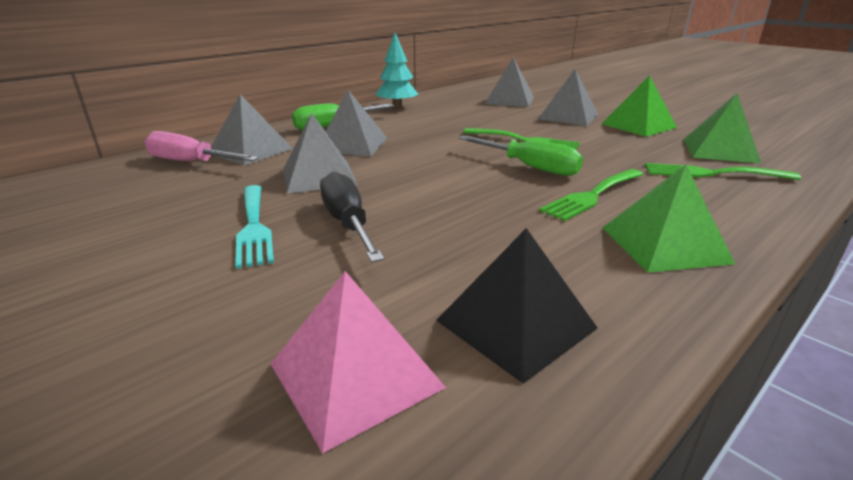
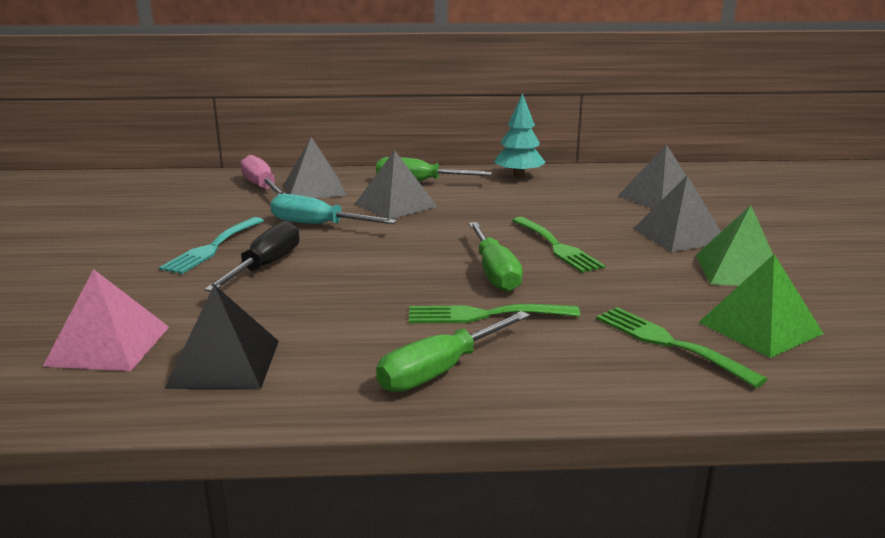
camera: 40 degrees right, 5 degrees down
(319, 176) = (317, 225): grey pyramid -> turquoise screwdriver
(664, 244) = (439, 371): green pyramid -> green screwdriver

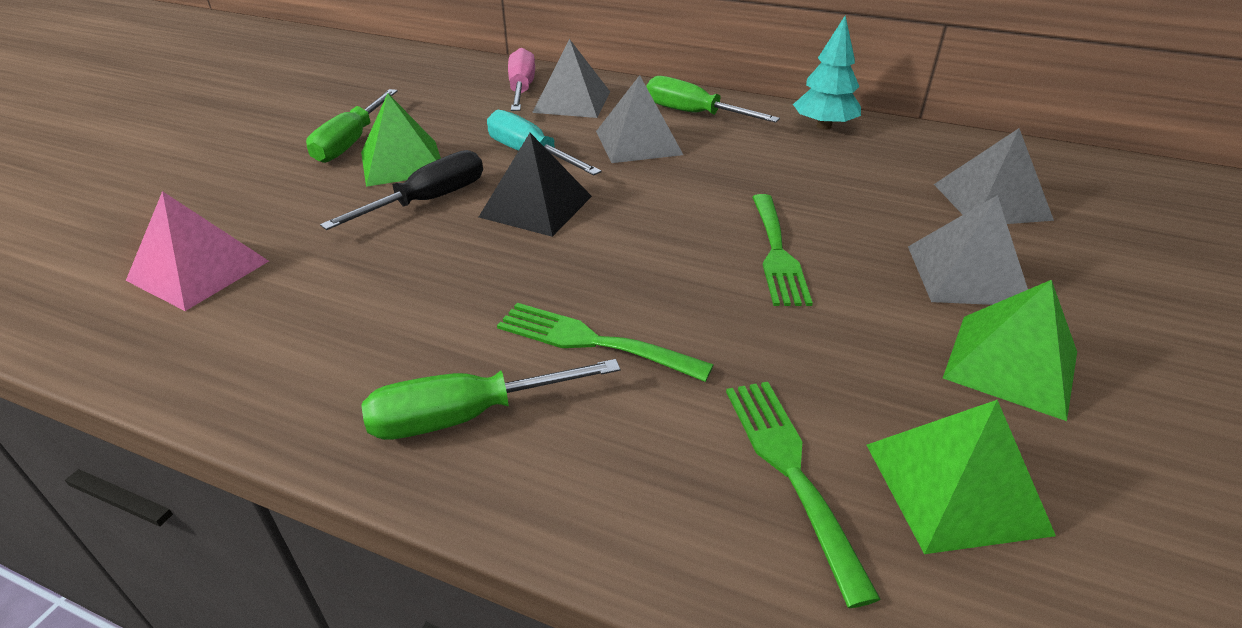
camera: 25 degrees right, 15 degrees up
(212, 247) = (402, 163): turquoise fork -> green pyramid
(224, 363) = (270, 328): black pyramid -> black pyramid (536, 206)
(495, 273) = (662, 276): green screwdriver -> green screwdriver (350, 143)

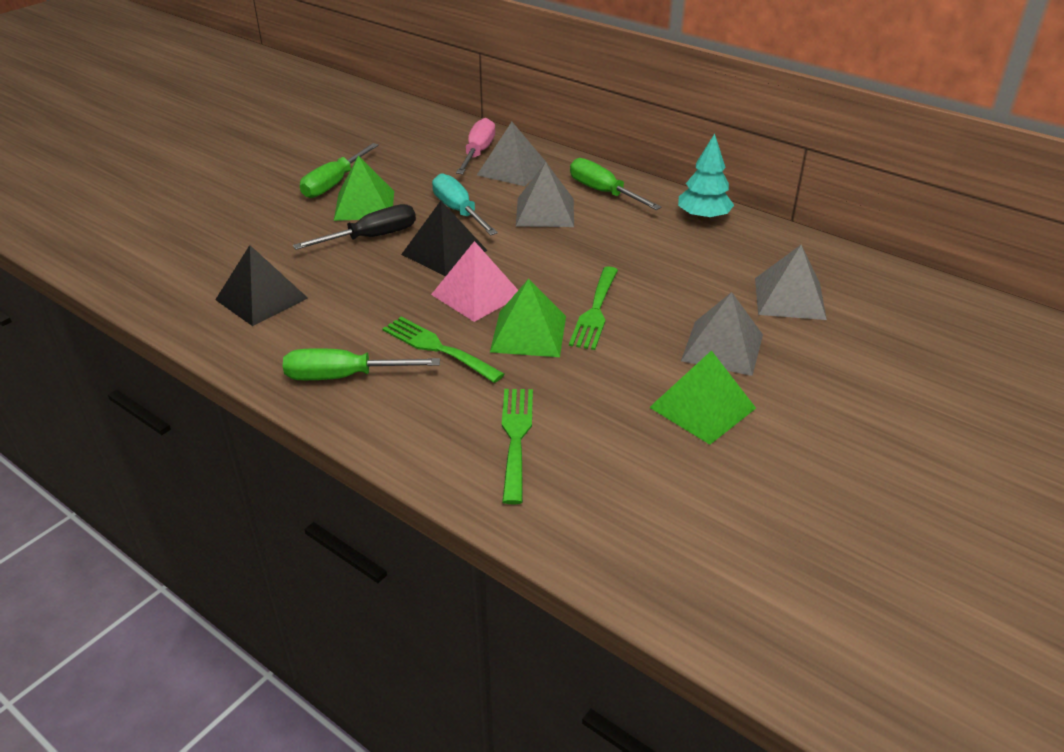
camera: 15 degrees right, 0 degrees up
(198, 270) = (212, 265): pink pyramid -> pink pyramid (476, 294)
(290, 310) = (261, 299): none -> black pyramid
(955, 487) = (608, 464): green pyramid -> green pyramid (528, 333)

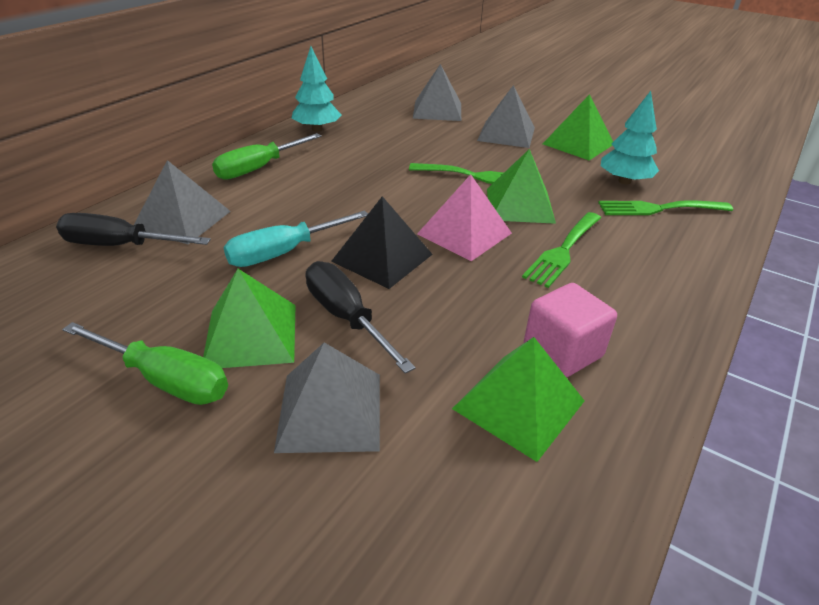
camera: 95 degrees left, 0 degrees up
(261, 299) = (519, 404): black pyramid -> green pyramid
(303, 325) = (562, 351): none -> pink cube
(342, 376) = (639, 306): green screwdriver -> none
(478, 152) = (119, 245): pink screwdriver -> black screwdriver
(545, 212) = (295, 198): grey pyramid -> grey pyramid (330, 411)
(588, 426) = (624, 181): none -> turquoise tree

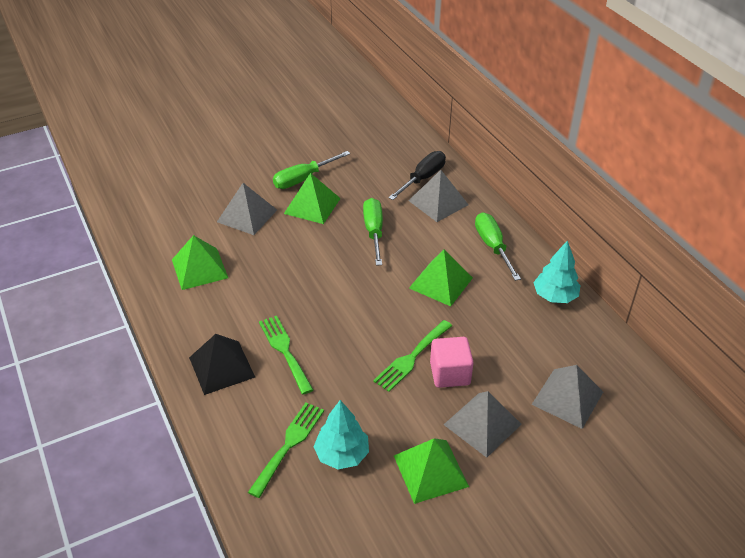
camera: 120 degrees right, 5 degrees up
(283, 253) = (374, 231): turquoise screwdriver -> green screwdriver
(346, 316) = (300, 237): black screwdriver -> none
(382, 257) = (340, 267): black pyramid -> black pyramid (222, 367)
(464, 233) = (338, 313): pink pyramid -> none
(520, 205) = (352, 360): green pyramid -> green pyramid (441, 283)
(562, 351) = (212, 300): pink cube -> pink cube (450, 373)

